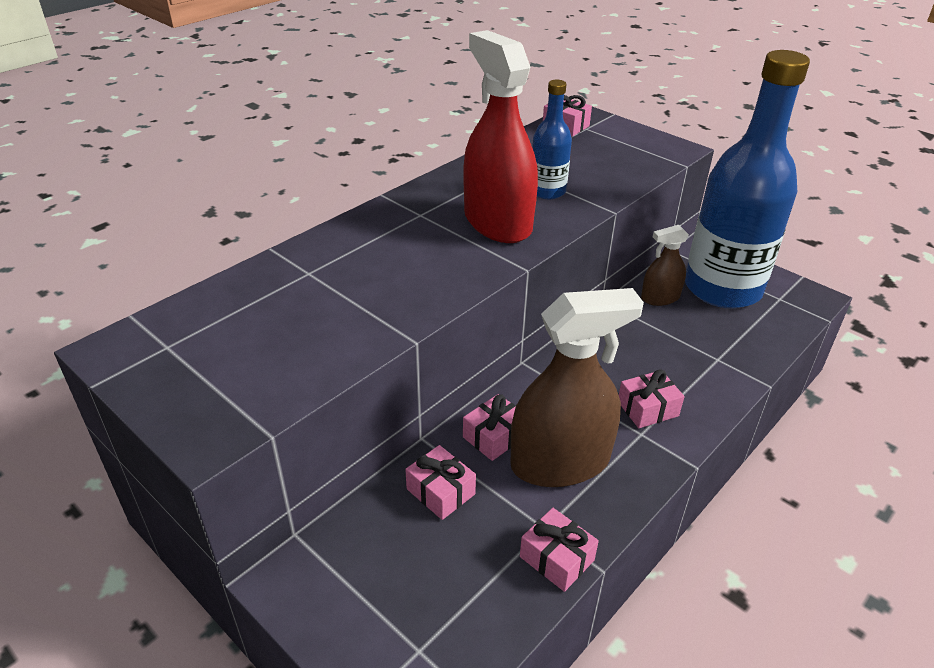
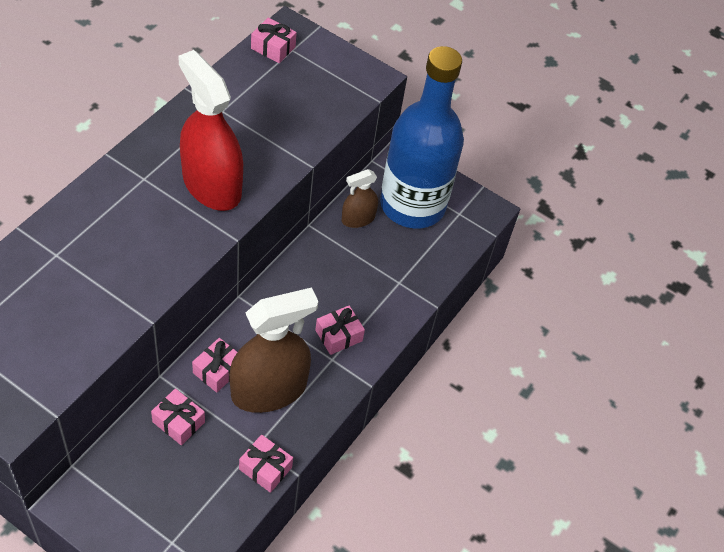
camera: 15 degrees left, 15 degrees up
(547, 191) = (255, 143): blue bottle -> none

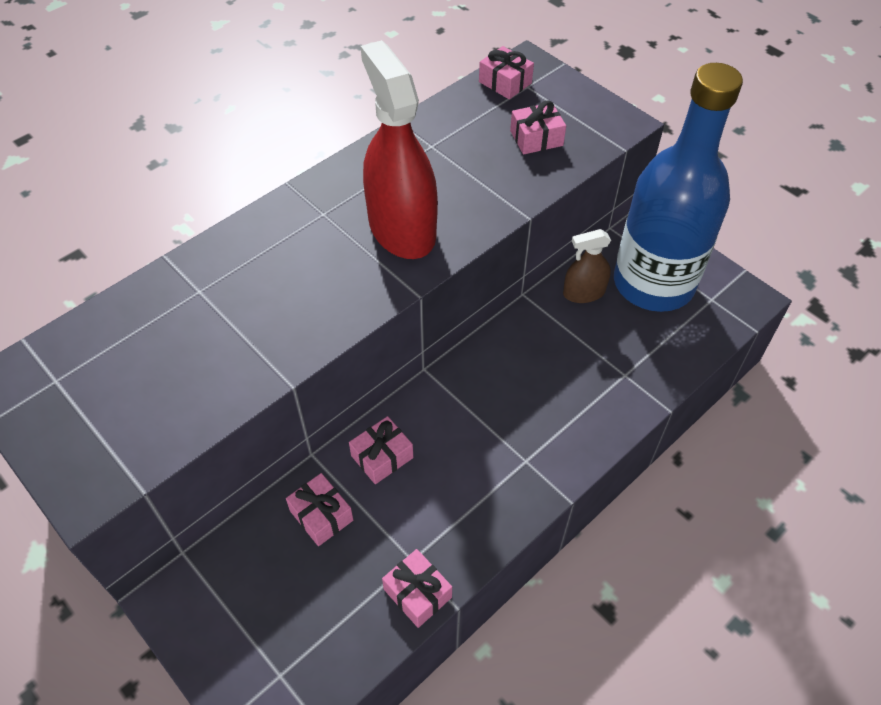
camera: 20 degrees right, 0 degrees up
(269, 390) = (440, 489): brown spray bottle -> none
(339, 335) = (539, 432): pink gift -> pink gift (536, 138)

